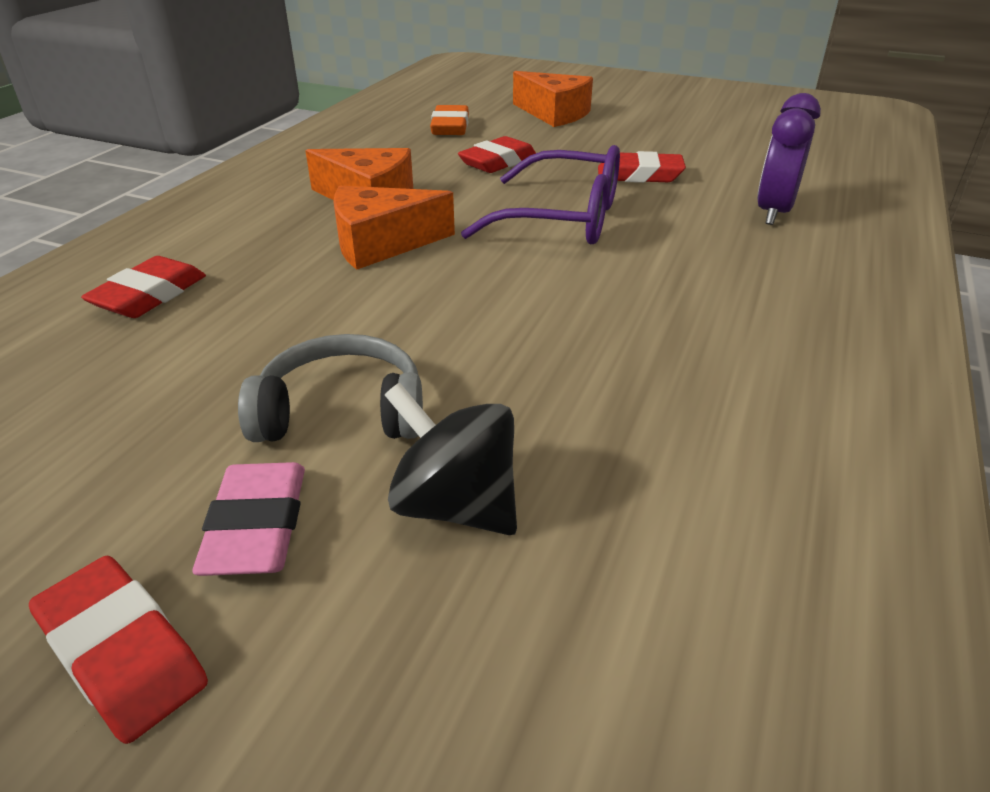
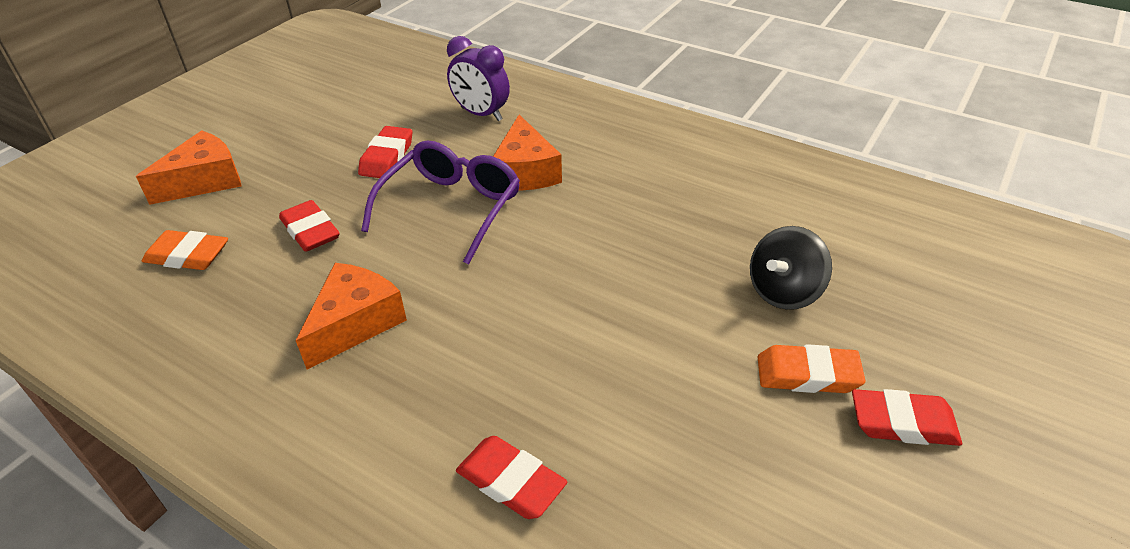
camera: 80 degrees left, 5 degrees up
(122, 652) = (903, 423): red eraser -> red eraser turned 45 degrees clockwise
(257, 526) = (807, 375): pink eraser -> orange eraser
(342, 412) = (700, 339): grey headphones -> none
(381, 244) = (458, 316): orange cheese -> orange cheese (525, 171)

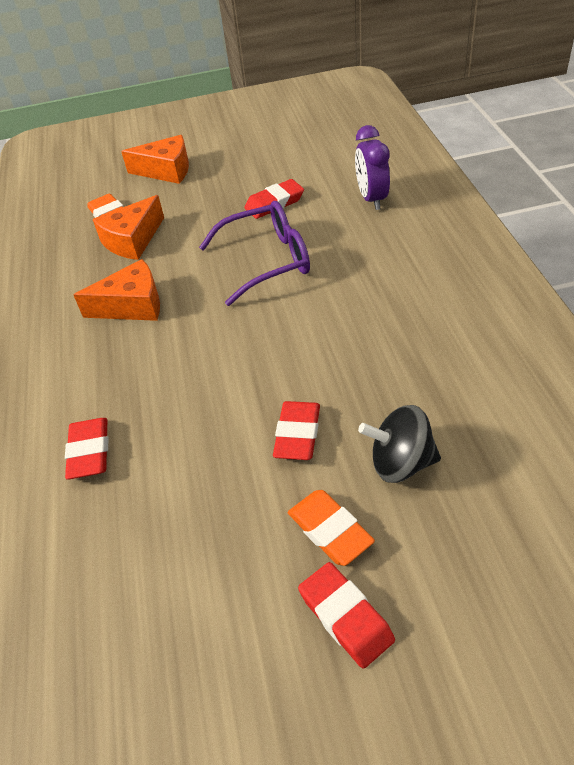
camera: 50 degrees right, 5 degrees up
(310, 231) = (178, 233): red eraser -> red eraser (297, 434)
(525, 171) = (344, 259): orange cheese -> orange cheese (133, 240)

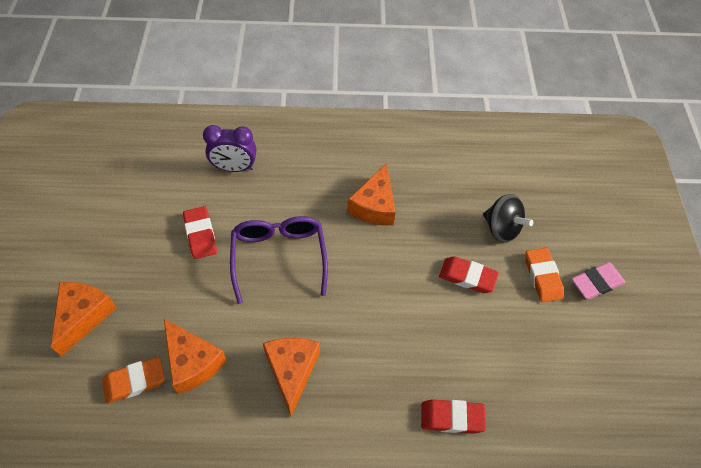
camera: 85 degrees left, 10 degrees up
(330, 530) = (542, 277): orange eraser -> orange eraser turned 75 degrees counterclockwise
(345, 617) = (596, 283): red eraser -> pink eraser
(374, 318) = (374, 206): none -> orange cheese
(400, 463) = (501, 229): black spinning top -> black spinning top turned 60 degrees counterclockwise

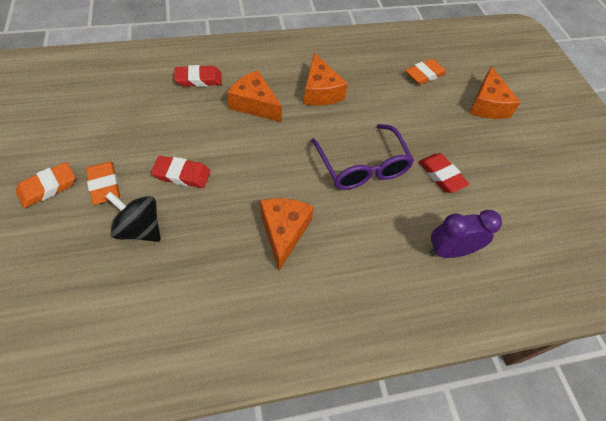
camera: 165 degrees right, 0 degrees up
(192, 362) = (393, 89): orange cheese -> orange cheese (254, 104)
(596, 283) = (48, 187): pink eraser -> orange eraser

